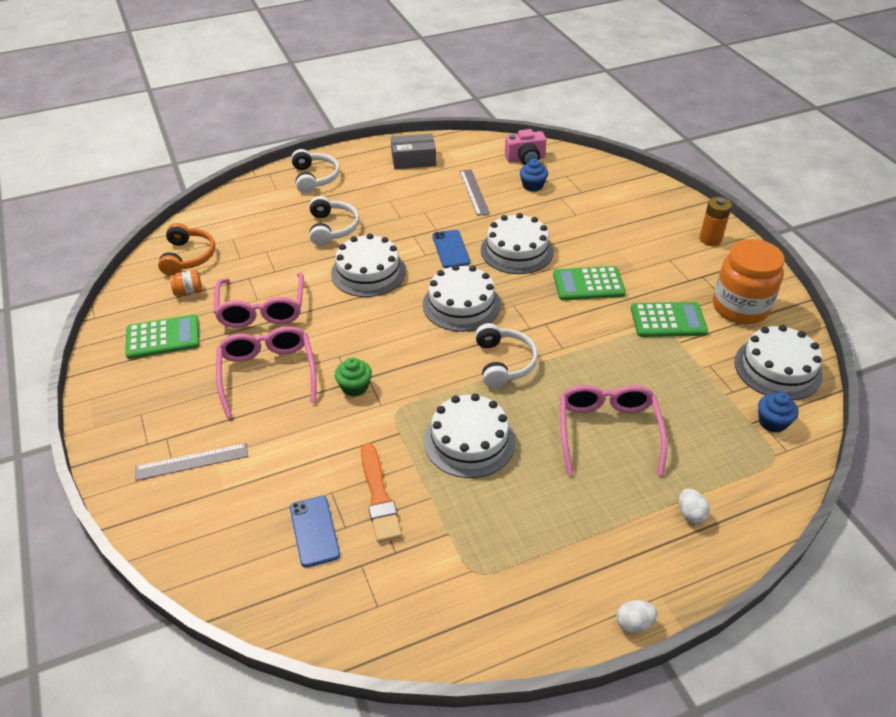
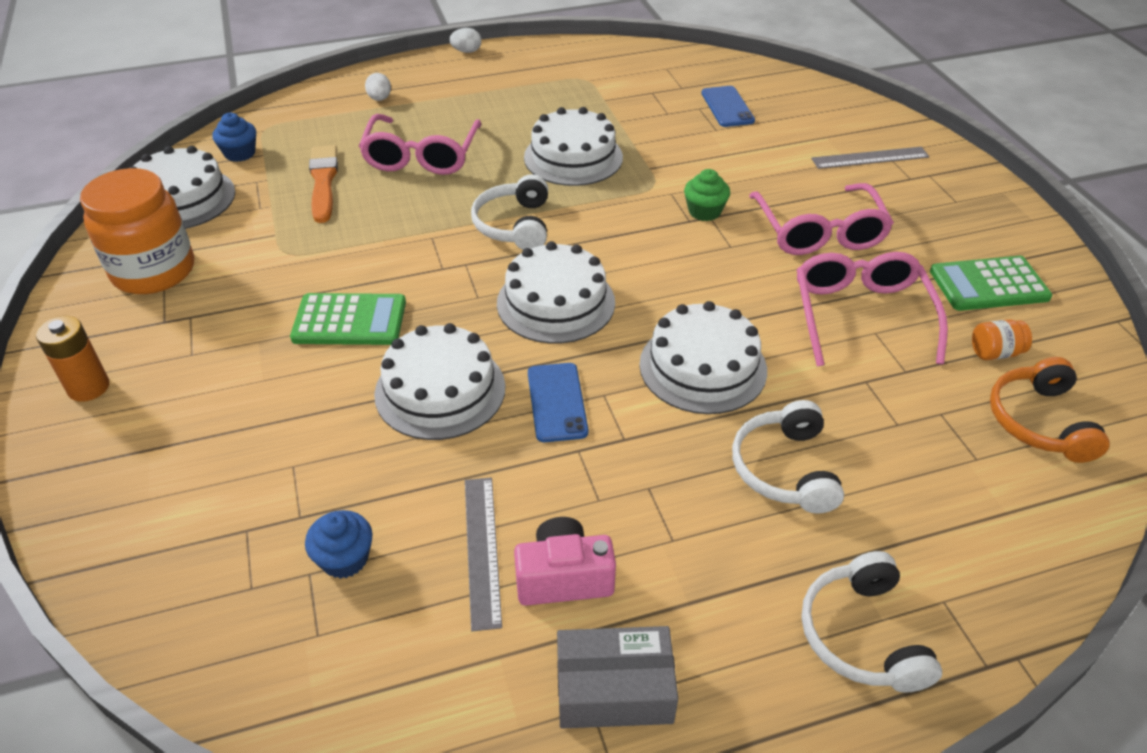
camera: 175 degrees left, 0 degrees up
(379, 496) = (669, 124): orange brush -> orange brush (323, 181)
(525, 159) = (322, 663): pink camera -> pink camera (563, 578)
(668, 320) = (269, 261): green calculator -> none

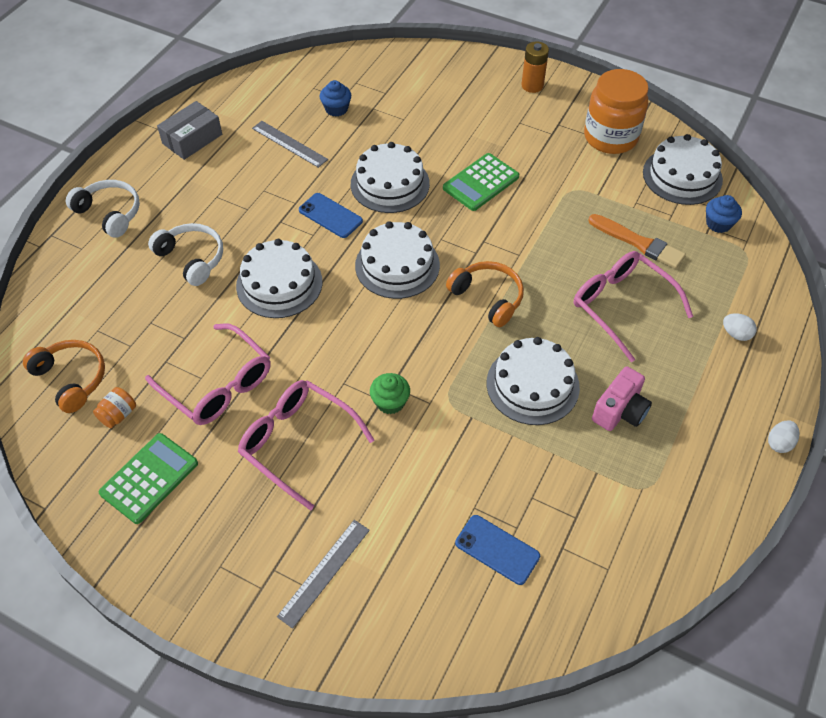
camera: 135 degrees right, 10 degrees up
(514, 225) = (488, 298): white headphones -> orange headphones
(563, 578) = (247, 156): pink camera -> pink camera (620, 411)

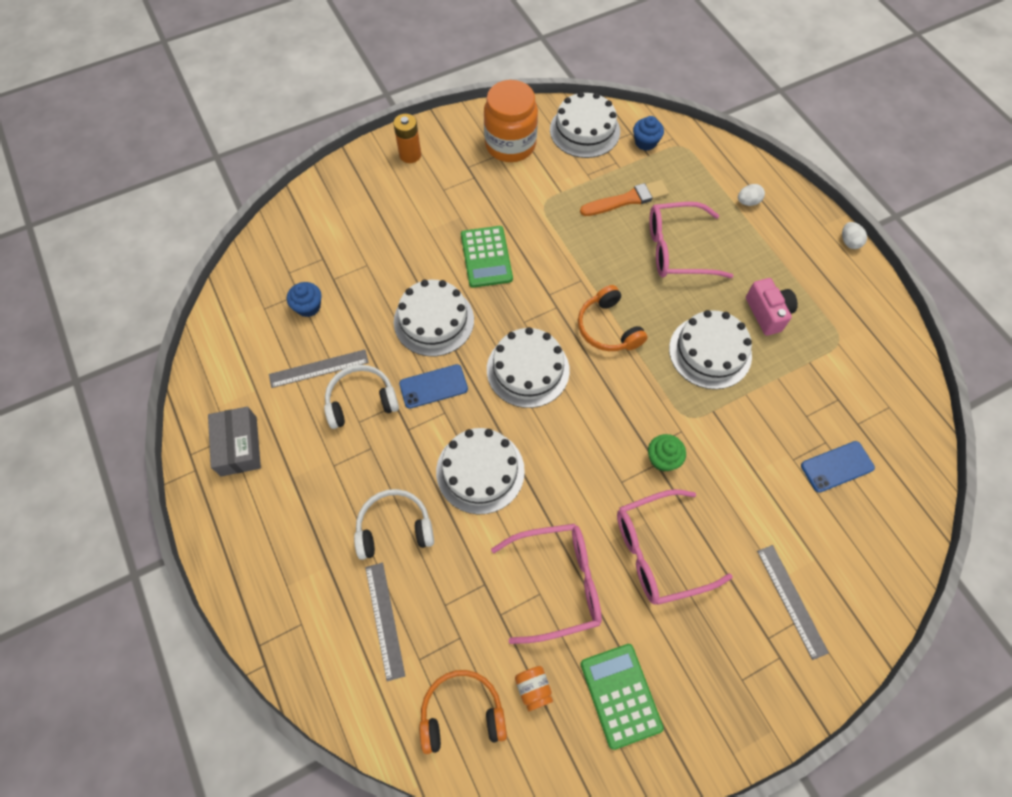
camera: 55 degrees left, 10 degrees up
(110, 213) = (275, 573): white headphones -> white headphones (361, 401)
(115, 293) = (385, 620): none -> grey ruler
(488, 298) = (608, 328): orange headphones -> orange headphones turned 105 degrees counterclockwise

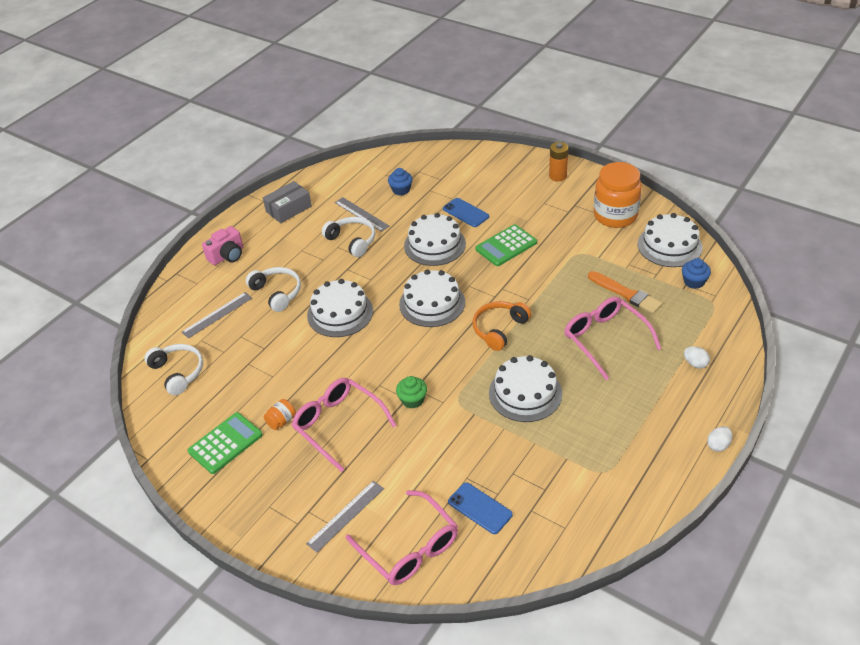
camera: 65 degrees right, 20 degrees down
(433, 386) = (385, 266): blue phone -> blue phone (465, 212)
(462, 713) = (178, 372): orange headphones -> white headphones
(533, 688) = (209, 398): orange jar -> orange jar (281, 421)
(558, 583) = (285, 382): pink glasses -> pink glasses (409, 548)
(767, 313) = (592, 415): pink camera -> pink camera (227, 255)

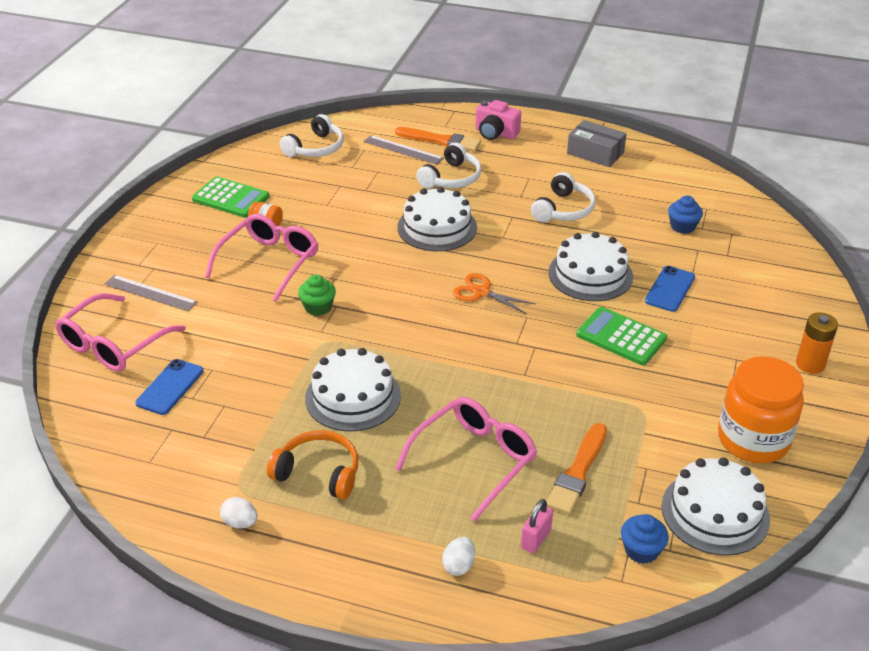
camera: 70 degrees right, 5 degrees down
(217, 289) = (440, 141): none -> orange brush
(361, 214) = (616, 206): grey ruler -> none
(432, 303) = (481, 292): white cake -> orange scissors
(499, 329) = (457, 356): orange headphones -> orange headphones (318, 473)
(678, 324) = (536, 539): none -> pink padlock
(718, 445) = (305, 604): white egg -> white egg (240, 523)

